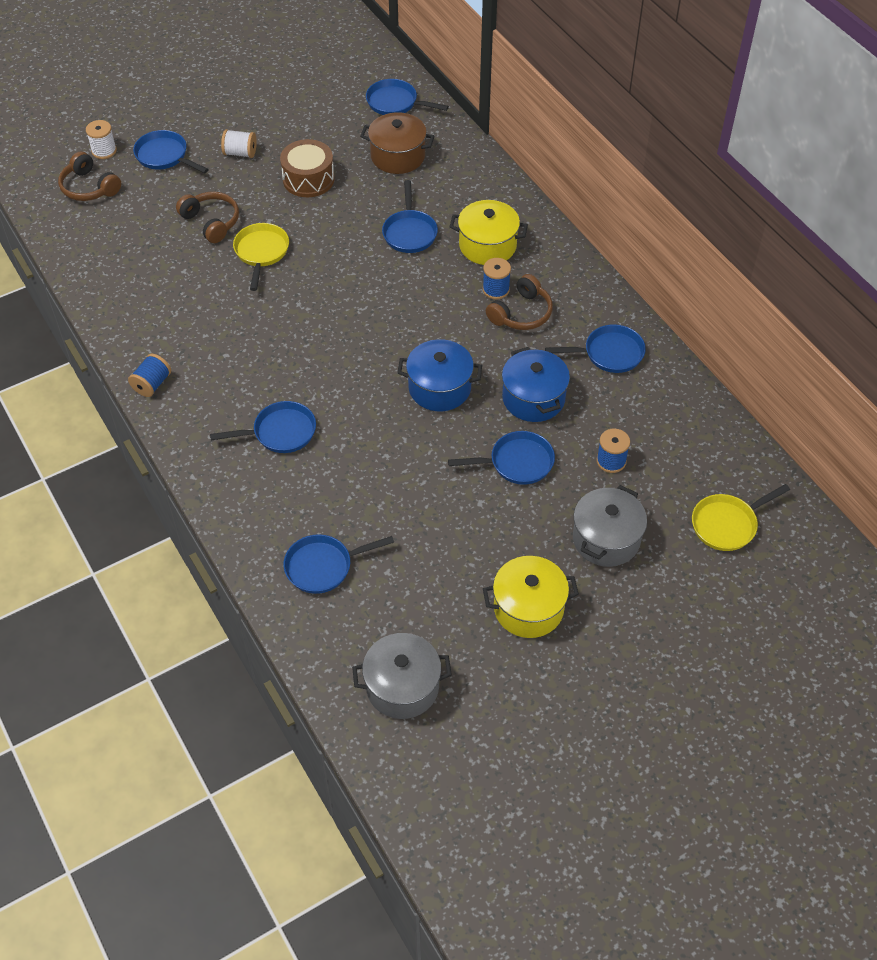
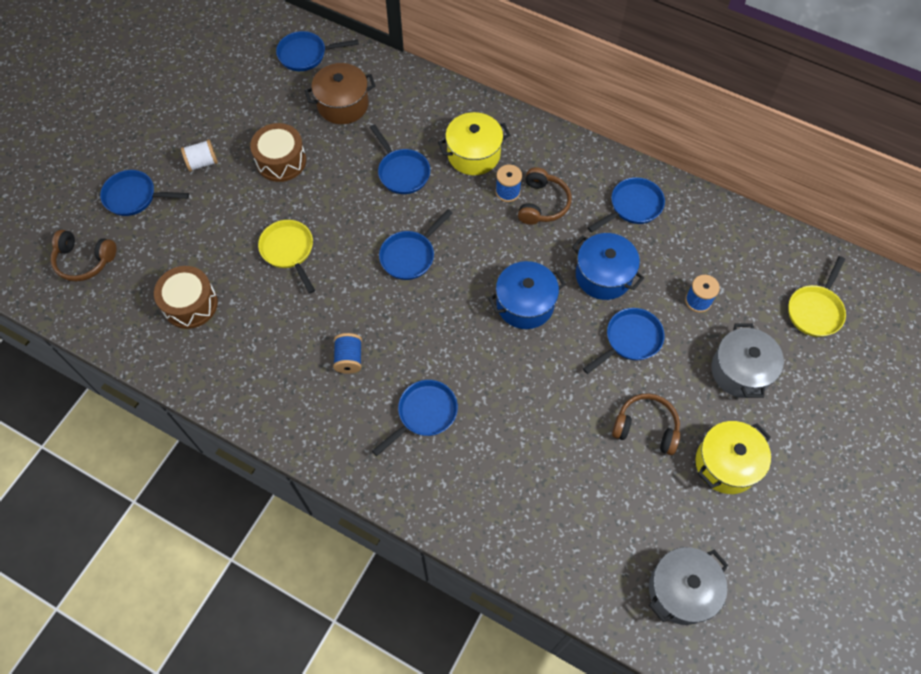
camera: 30 degrees left, 10 degrees up
(104, 151) = (73, 217): white spool -> none
(148, 257) = (190, 304): none -> brown drum
(152, 384) = (281, 426): blue spool -> blue spool (349, 358)
(211, 222) = (223, 242): brown headphones -> brown headphones (646, 427)
(323, 566) = (545, 518): blue pan -> blue pan (410, 255)

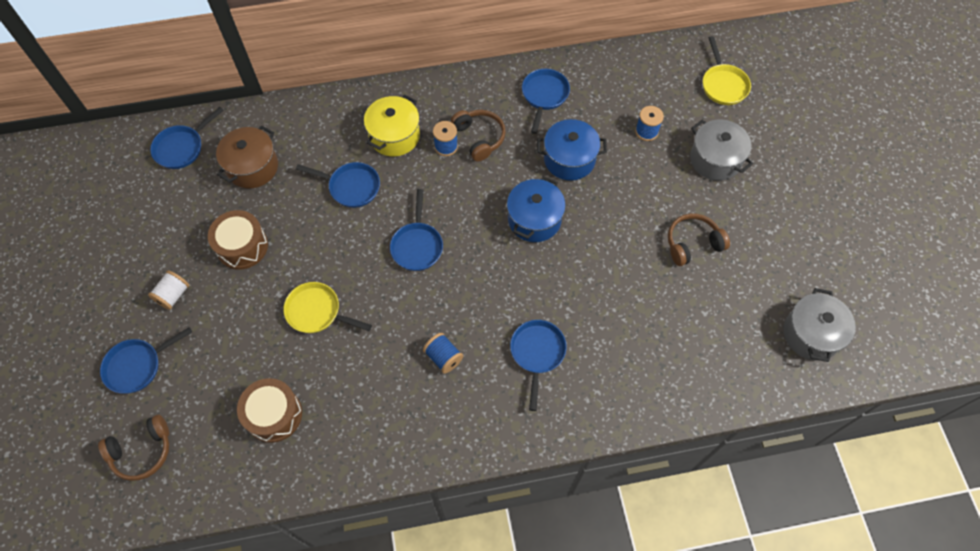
camera: 40 degrees left, 0 degrees up
(630, 340) = (628, 191): blue pan -> none
(726, 464) = (762, 228): yellow pot -> none

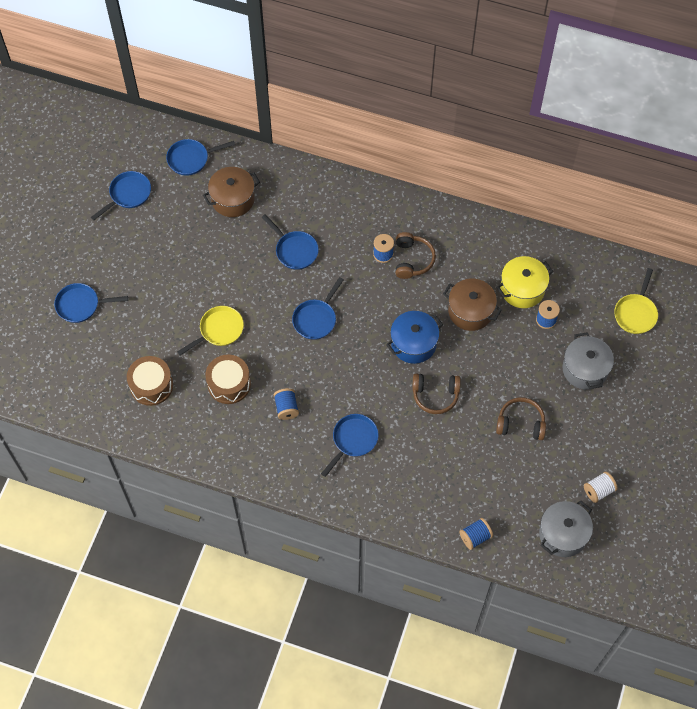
camera: 30 degrees right, 0 degrees up
(142, 451) = (56, 364): brown headphones -> brown headphones (435, 395)
(173, 295) = (129, 267): white spool -> white spool (598, 490)
(242, 246) = (193, 256): brown drum -> brown drum (229, 384)
(317, 312) = (219, 330): yellow pan -> yellow pan turned 90 degrees clockwise
(394, 136) = (349, 226): yellow pot -> yellow pot (522, 289)
(544, 96) = (484, 251): blue pan -> blue pan (128, 194)
(569, 159) = (470, 311): blue pot -> brown pot
(730, 387) = (475, 537): none -> blue spool

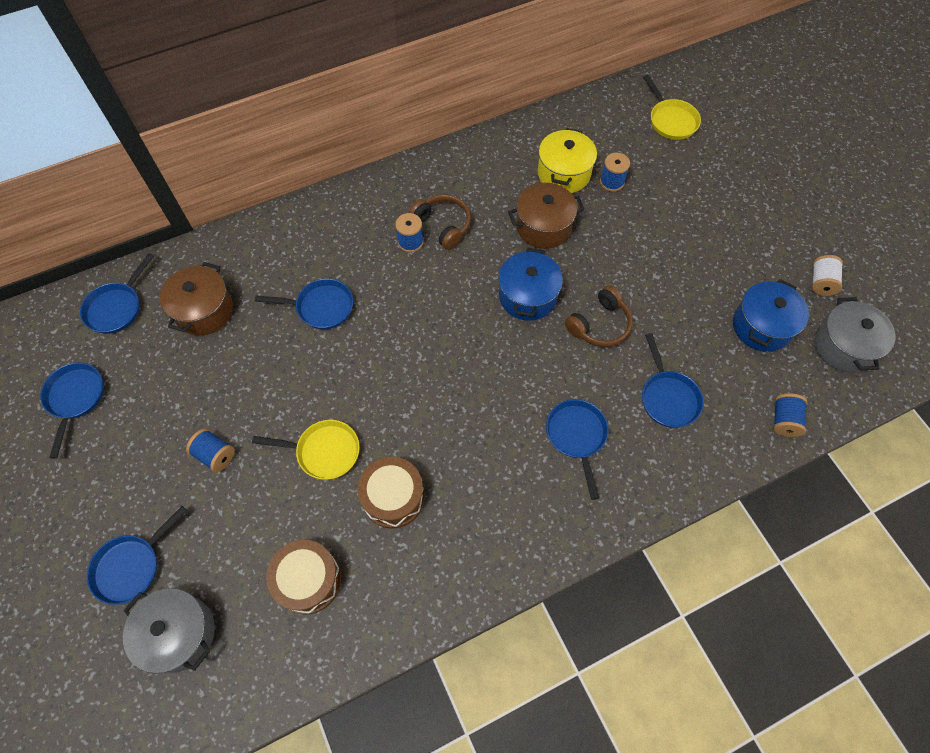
camera: 45 degrees left, 0 degrees up
(219, 330) = (324, 451): yellow pan -> yellow pan turned 90 degrees clockwise
(286, 408) = (478, 466): blue spool -> blue spool (215, 455)
(316, 319) = (412, 352): blue pan -> blue pan (668, 397)
(520, 423) = (696, 283): brown headphones -> none
(528, 480) = (761, 326): none -> blue pot
(585, 369) = (689, 195): grey pot -> grey pot (179, 633)

